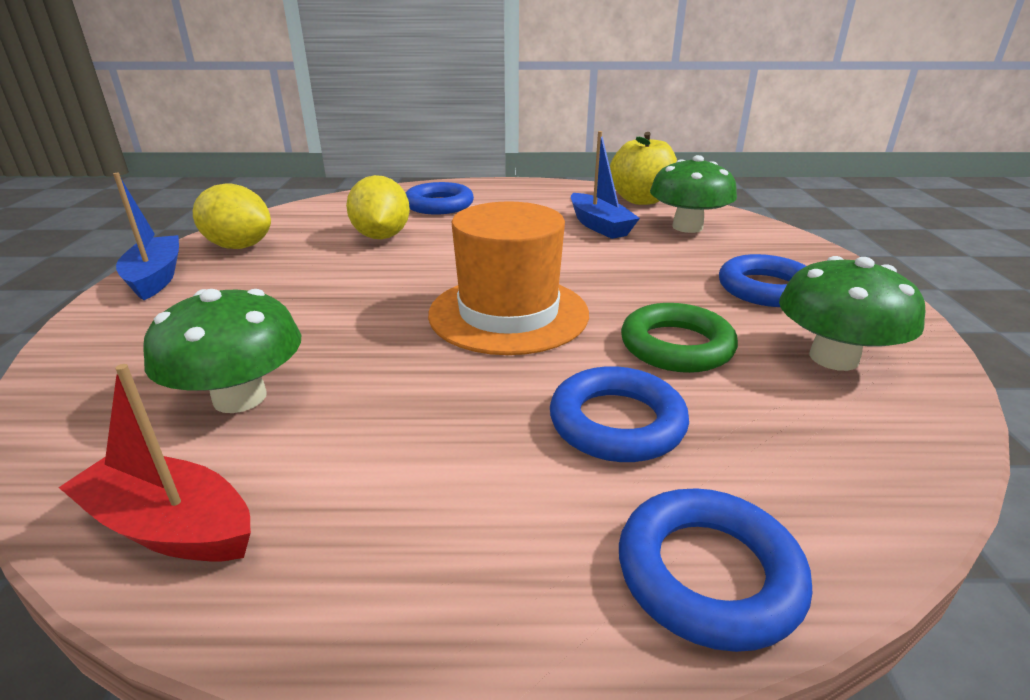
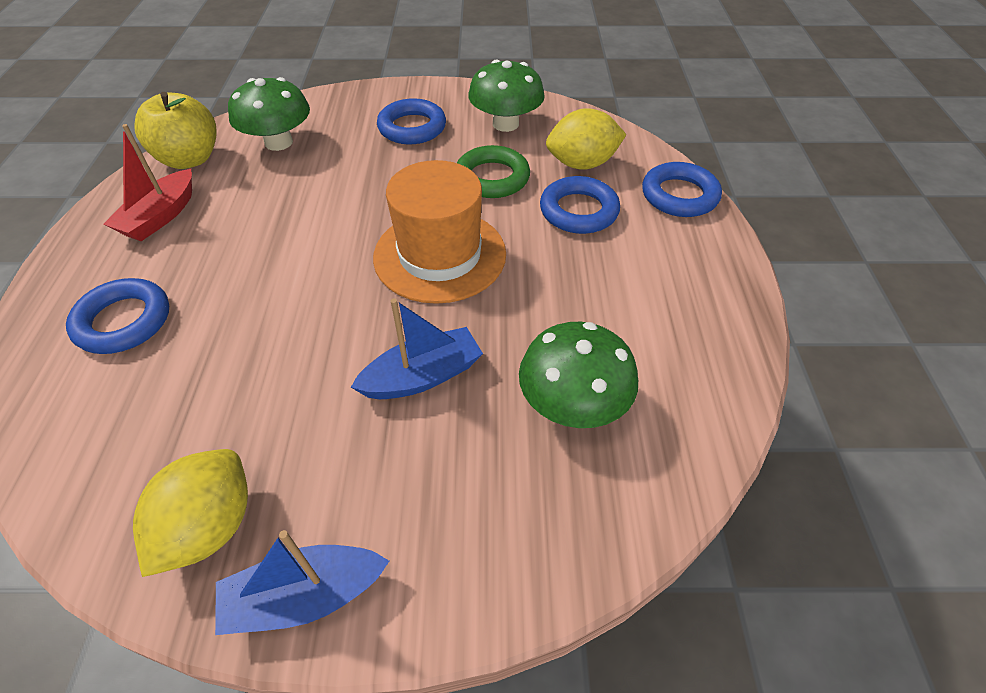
camera: 90 degrees left, 20 degrees up
(170, 526) = (706, 396): red boat -> red boat (160, 216)
(381, 237) = (226, 366): yellow lemon -> yellow lemon (582, 164)
(599, 226) = (255, 193): blue boat -> blue boat (422, 376)

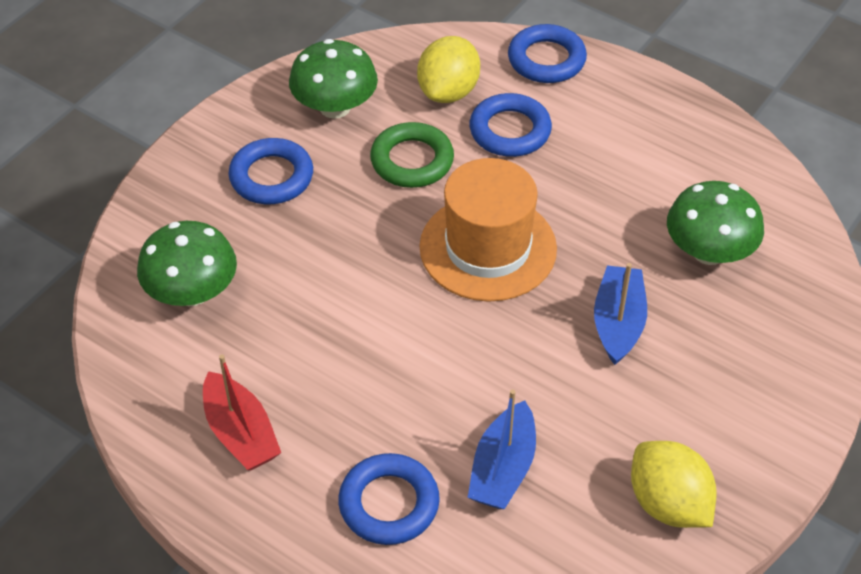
camera: 55 degrees left, 0 degrees up
(190, 159) = (150, 378): yellow apple -> none
(305, 596) = (760, 467): blue boat -> blue boat (503, 468)

